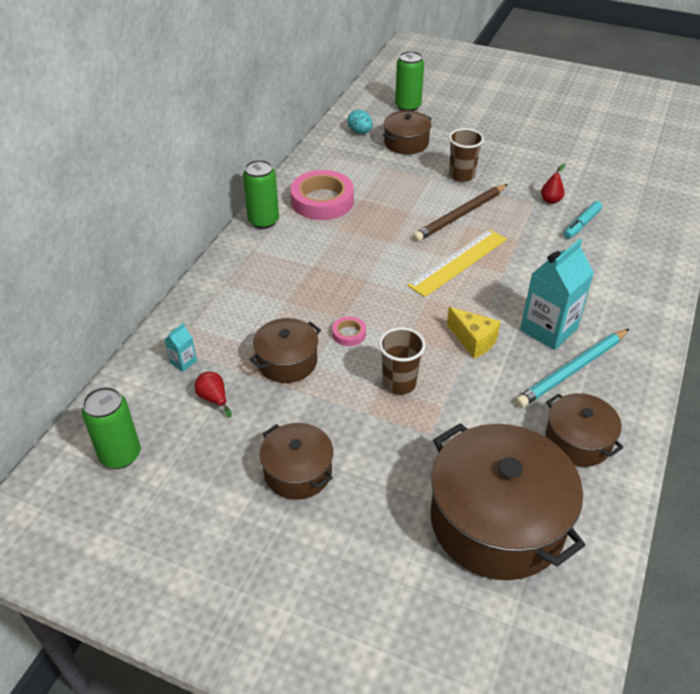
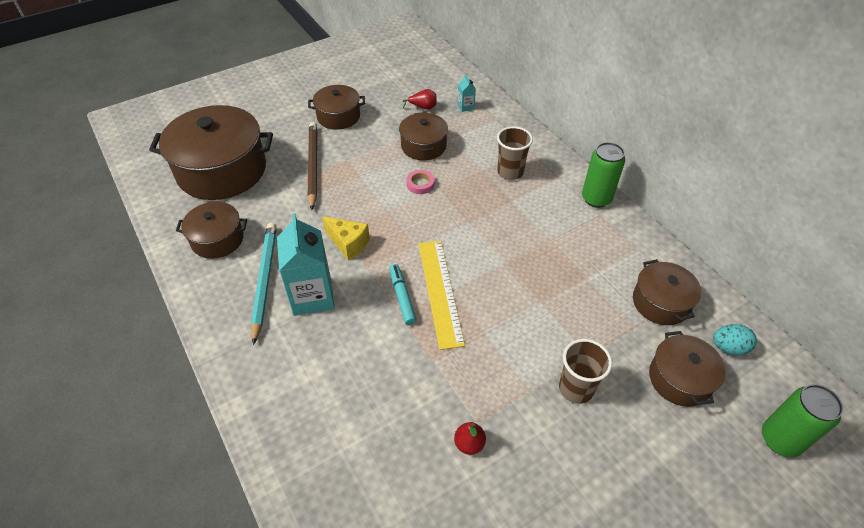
camera: 125 degrees right, 5 degrees up
(120, 455) = (416, 67): green can -> none
(322, 201) = (602, 249): pink tape -> none
(350, 163) = (660, 302): none -> brown pot
(399, 383) = (353, 185): brown cup -> brown cup (510, 172)
(460, 215) = (505, 339): brown pencil -> brown pencil (312, 166)
(473, 341) = (348, 243): yellow cheese -> yellow cheese turned 135 degrees counterclockwise
(582, 224) = (407, 440): turquoise marker -> turquoise marker (402, 297)

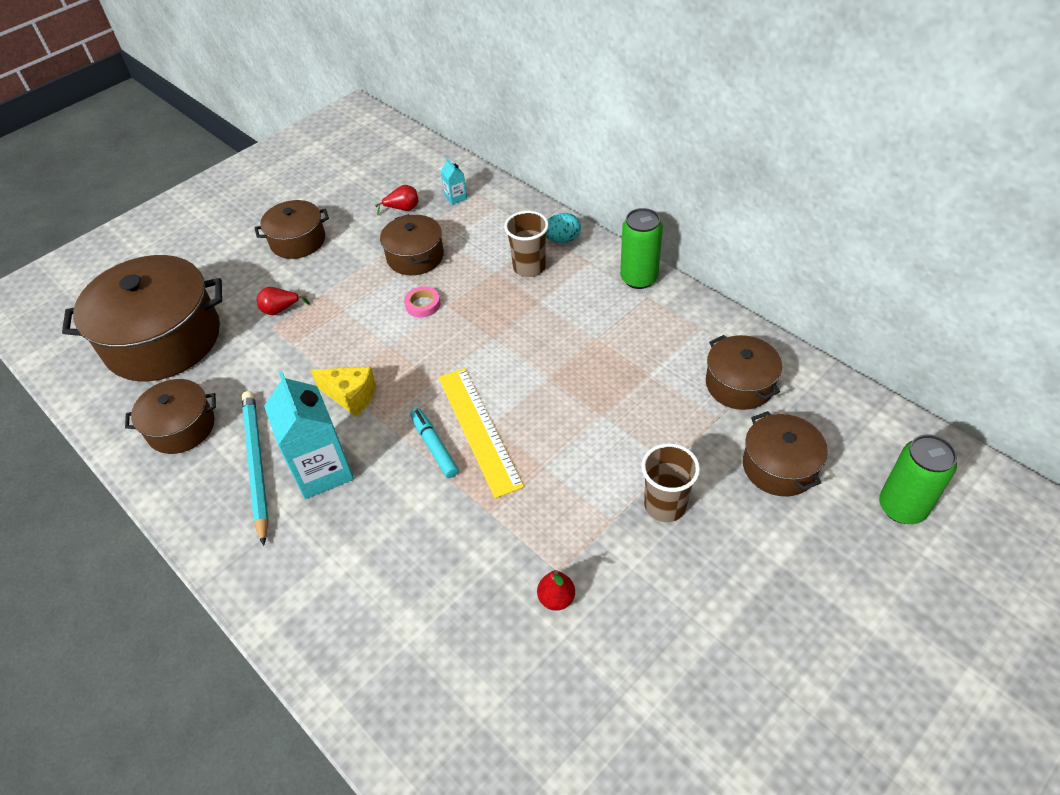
camera: 10 degrees left, 0 degrees up
(312, 166) = (280, 310): brown pencil -> red pear
(728, 347) = (825, 418): turquoise egg -> turquoise egg (562, 239)

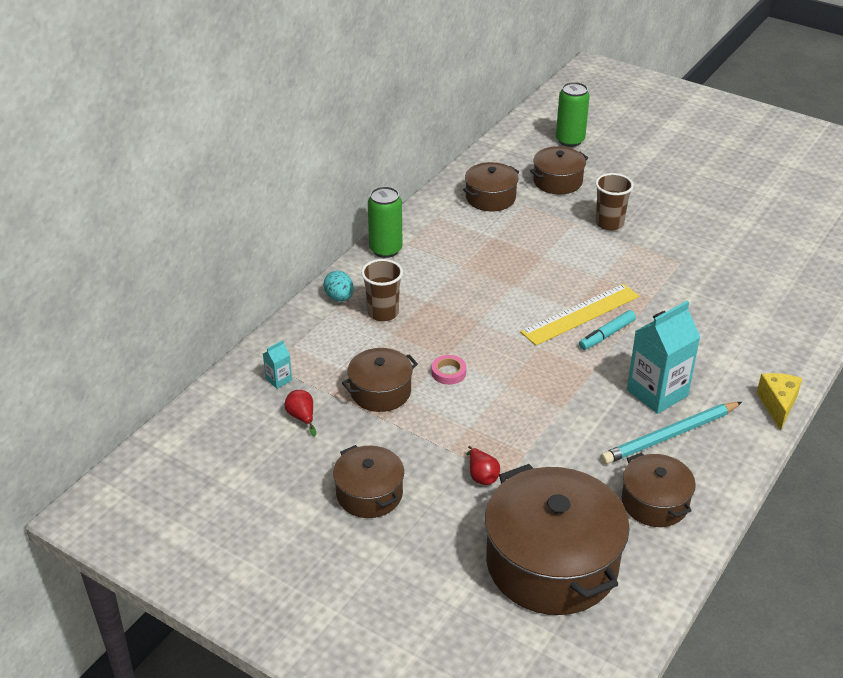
camera: 105 degrees left, 10 degrees down
(351, 396) = (575, 394): yellow cheese -> yellow cheese (777, 405)
(556, 598) = (700, 260): red pear -> none

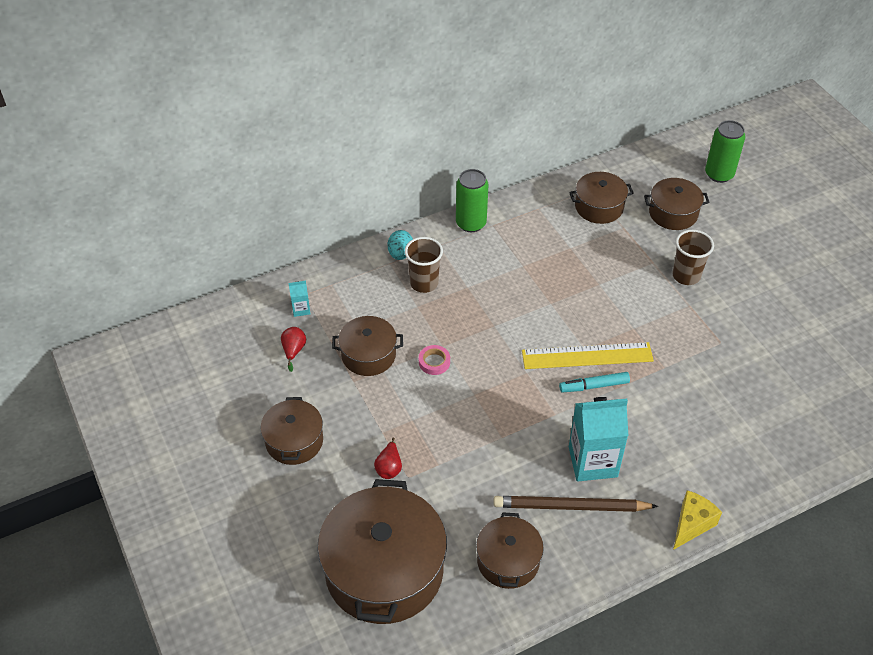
camera: 30 degrees right, 10 degrees up
(670, 436) = (571, 507): turquoise pencil -> brown pencil

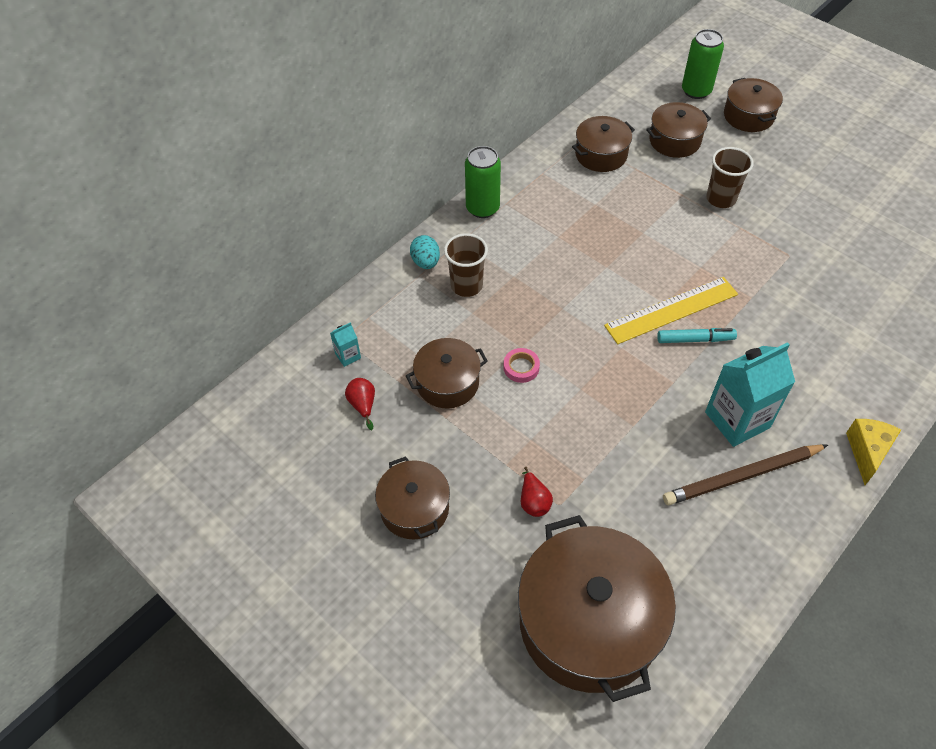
camera: 20 degrees left, 5 degrees up
(508, 561) = (711, 560): brown pot -> brown pot (748, 116)
(594, 386) = (695, 339): turquoise marker -> turquoise marker turned 150 degrees counterclockwise

